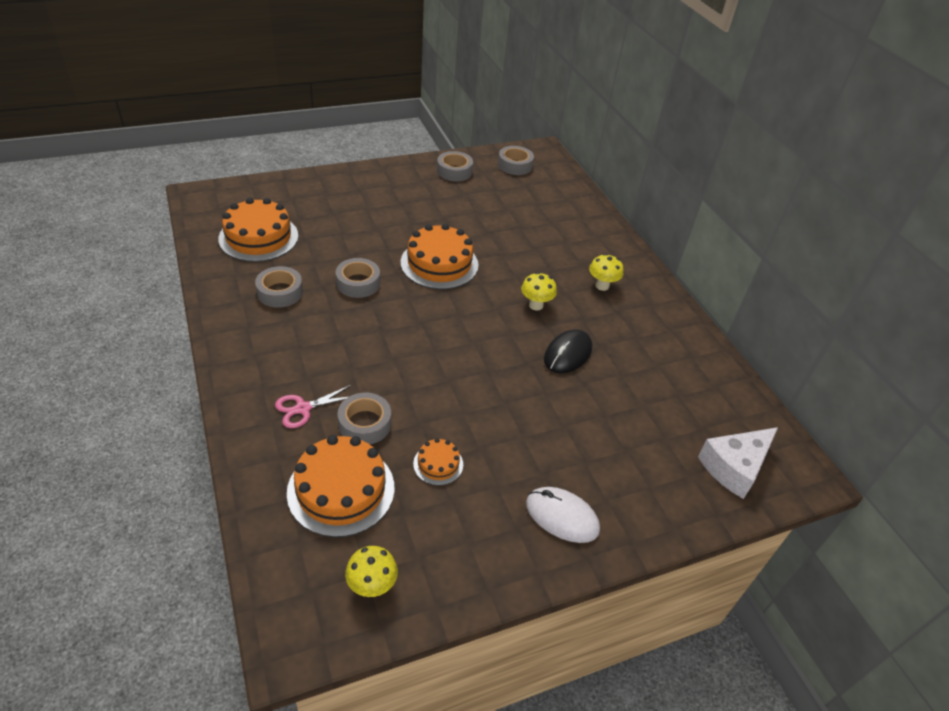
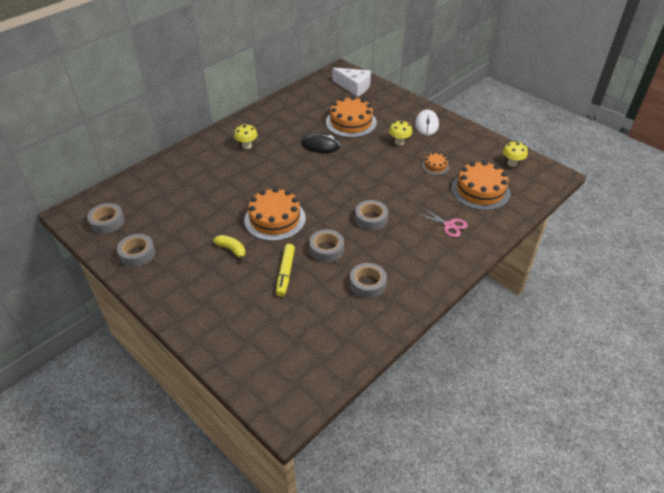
camera: 110 degrees left, 0 degrees up
(258, 237) = (315, 332): orange cake -> orange cake (351, 122)
(350, 244) = (285, 273): none -> yellow marker
(365, 424) = (436, 198): grey tape -> grey tape (371, 219)
(414, 222) = (231, 249): none -> yellow banana
(536, 305) = (286, 166): yellow mushroom -> yellow mushroom (399, 142)

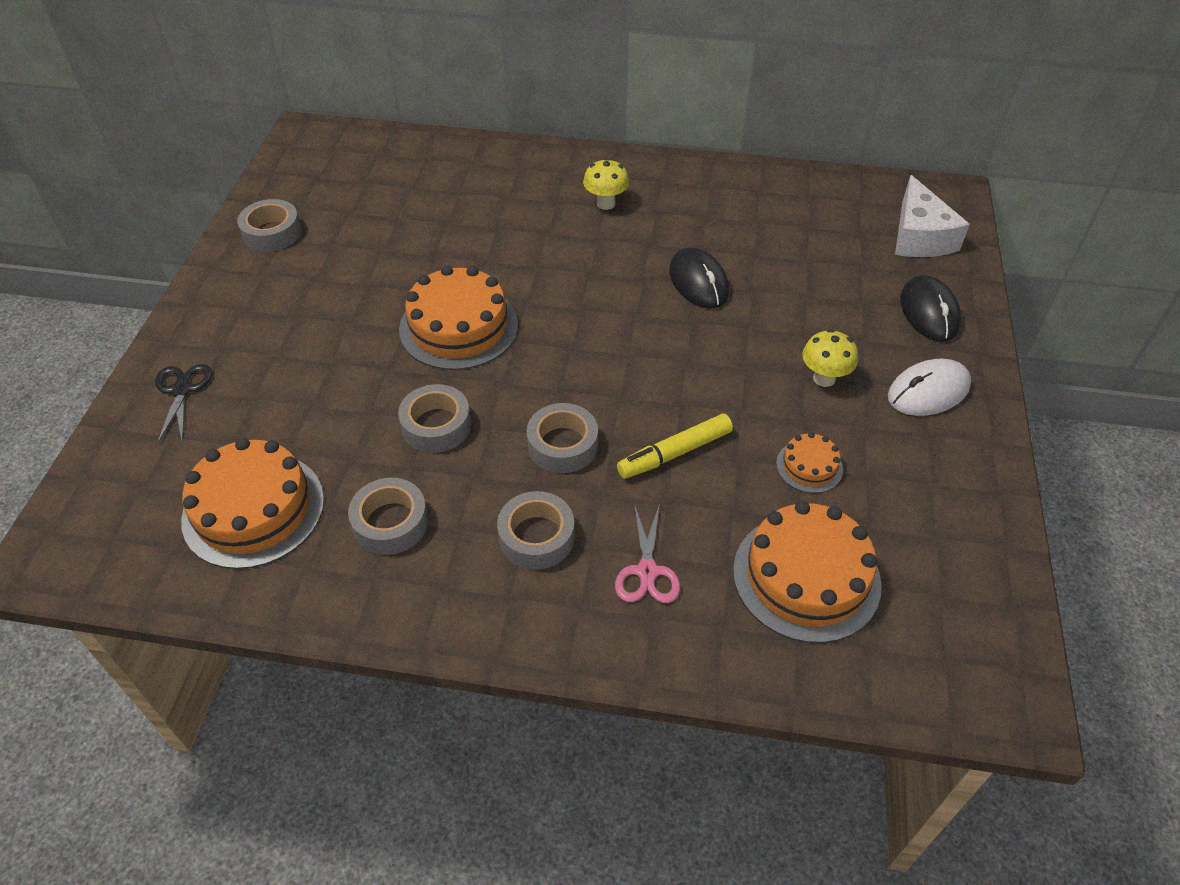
camera: 55 degrees right, 5 degrees up
(107, 222) = (313, 172): grey tape -> grey tape (536, 537)
(218, 326) = (182, 390): none -> black scissors
(231, 249) = (351, 317): yellow banana -> none
(285, 273) = (343, 404): yellow marker -> yellow marker (674, 453)
(351, 122) = (807, 285): orange cake -> orange cake (253, 509)
(392, 105) = (929, 312): none -> black mouse
(512, 163) = (959, 595): yellow mushroom -> none

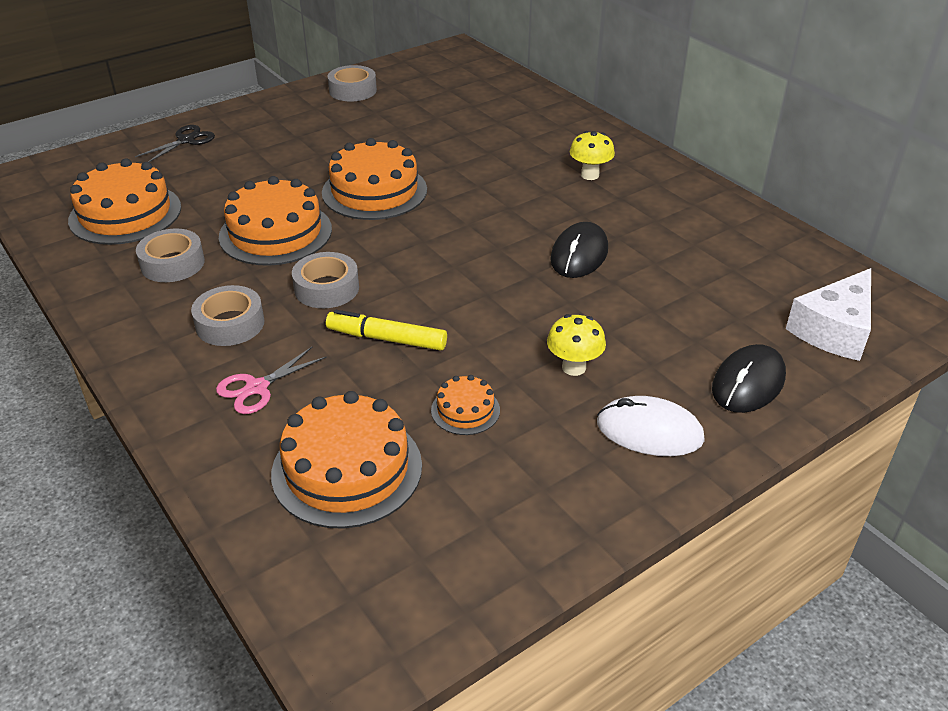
camera: 45 degrees right, 10 degrees down
(436, 425) = (275, 233): grey tape -> orange cake

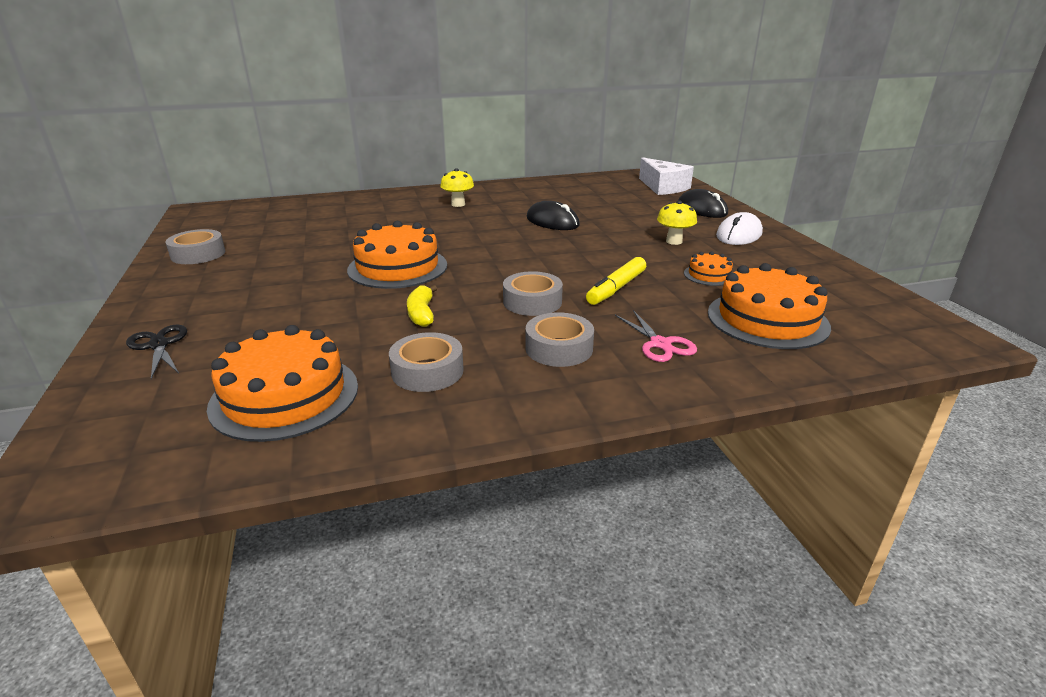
camera: 70 degrees left, 10 degrees down
(275, 233) = (422, 314): orange cake -> yellow banana

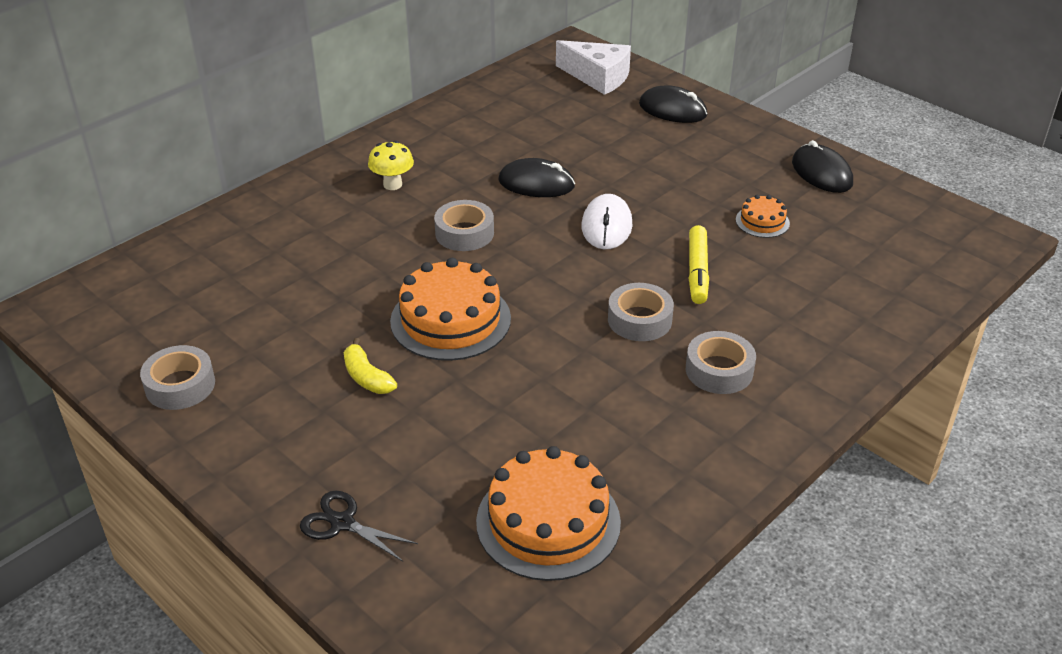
camera: 30 degrees left, 10 degrees up
(422, 314) = (554, 377): yellow banana -> yellow banana (367, 377)
(427, 371) = (637, 442): grey tape -> grey tape (464, 233)
(660, 344) = (794, 332): pink scissors -> none
(674, 241) = (690, 178): yellow mushroom -> none
(739, 234) = (742, 145): white mouse -> white mouse (606, 226)
(767, 319) = (852, 267): orange cake -> none
(797, 261) = (821, 173): none -> black mouse

